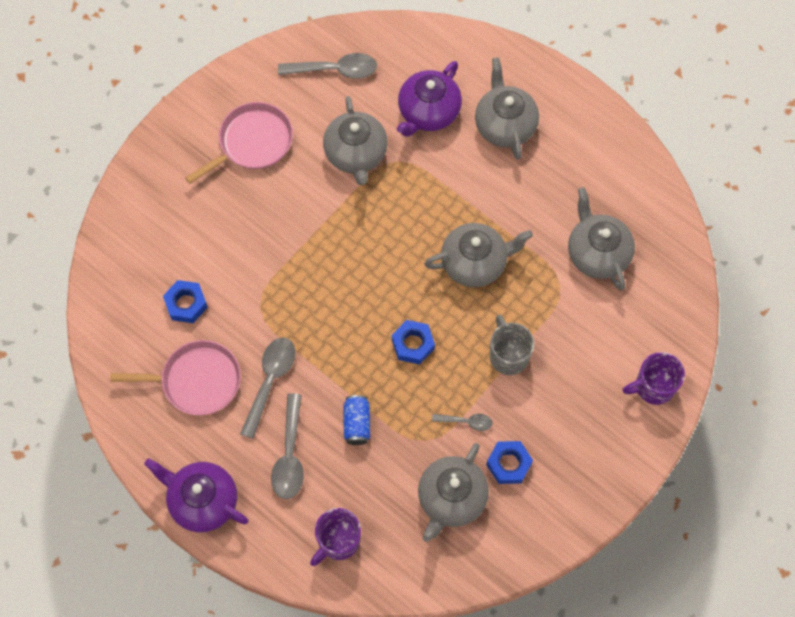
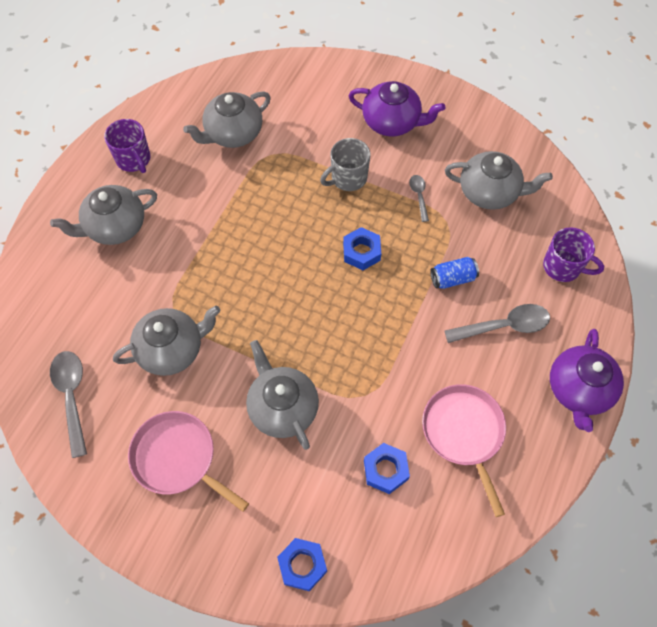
camera: 105 degrees left, 5 degrees down
(270, 381) = (439, 363): grey spoon -> none
(428, 112) = (111, 295): purple teapot -> purple teapot (392, 122)
(475, 263) = (266, 221): grey teapot -> grey teapot (282, 408)
(509, 464) = (444, 159): blue nut -> blue nut (302, 565)
(653, 386) = (342, 78): purple mug -> purple mug (134, 159)

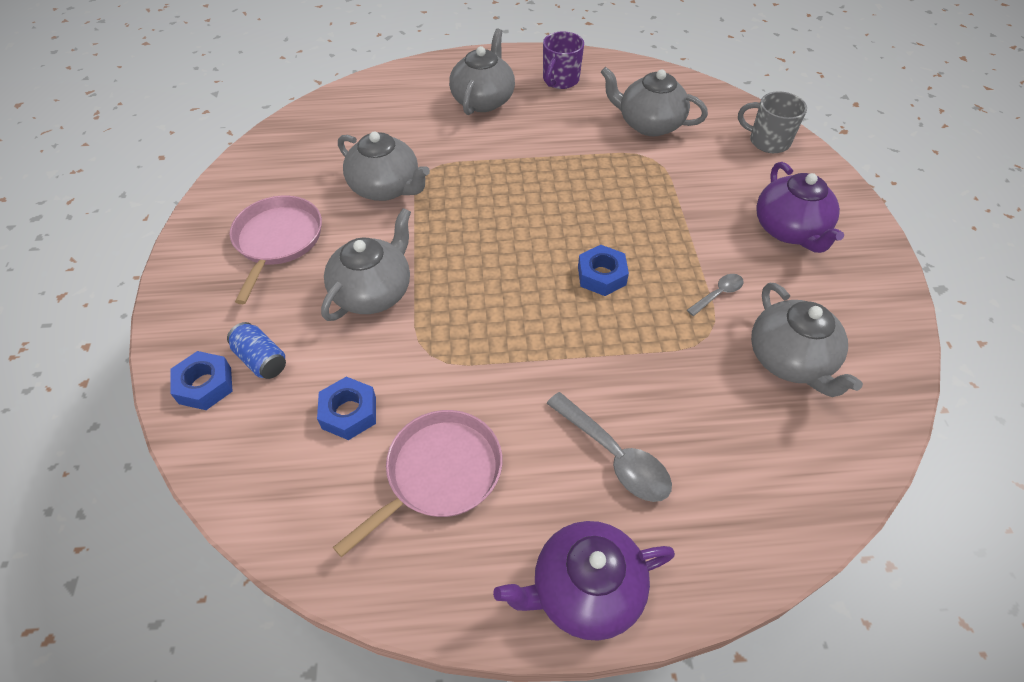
camera: 60 degrees right, 10 degrees down
(72, 396) = (302, 150): grey spoon -> none
(115, 227) = (483, 100): grey teapot -> grey teapot turned 75 degrees clockwise
(348, 178) = (681, 225): grey mug -> grey mug (768, 141)
(452, 278) = (637, 373): blue can -> blue can (261, 360)
(563, 267) = (757, 490): purple mug -> none

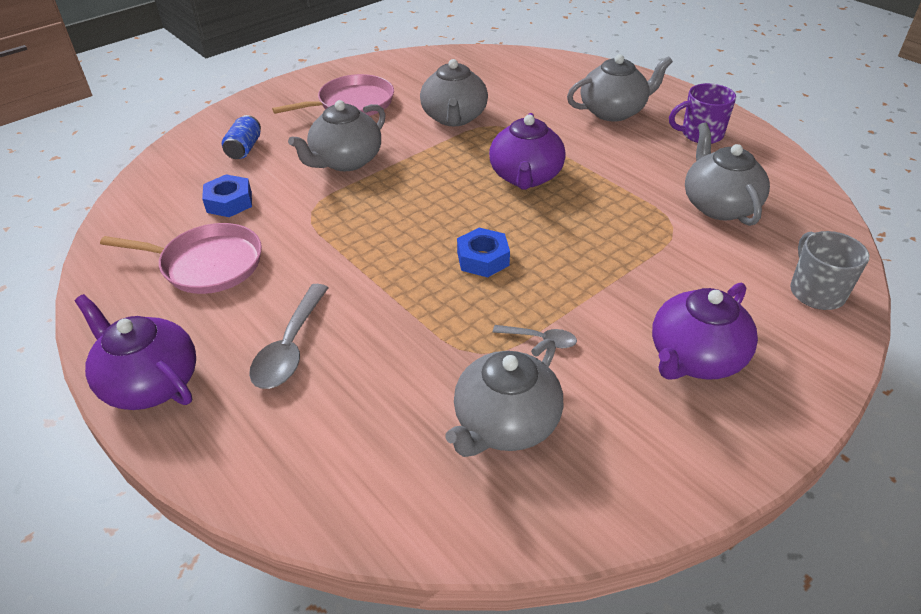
camera: 55 degrees right, 10 degrees down
(205, 385) = (207, 140): blue nut -> none
(373, 292) = (345, 161): grey teapot -> grey teapot turned 135 degrees clockwise
(519, 194) = (525, 177): none -> purple teapot

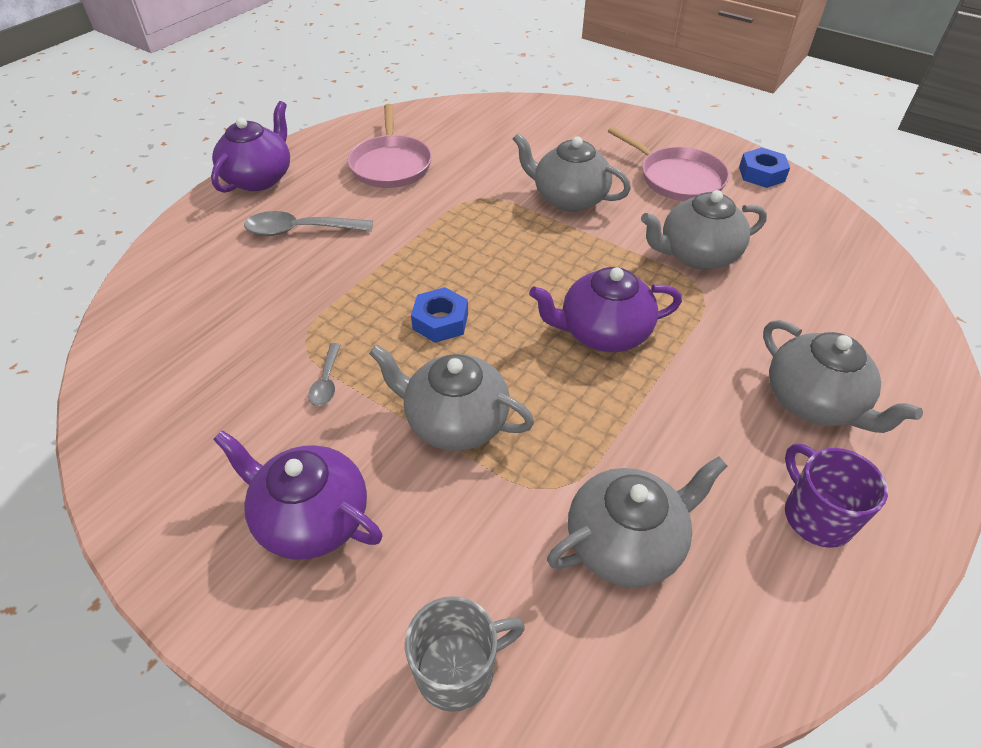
camera: 75 degrees right, 5 degrees up
(229, 202) = (476, 152): blue nut -> blue nut (761, 174)
(244, 148) = (559, 138): blue can -> none
(505, 424) = (217, 372): grey teapot -> grey teapot (455, 421)

